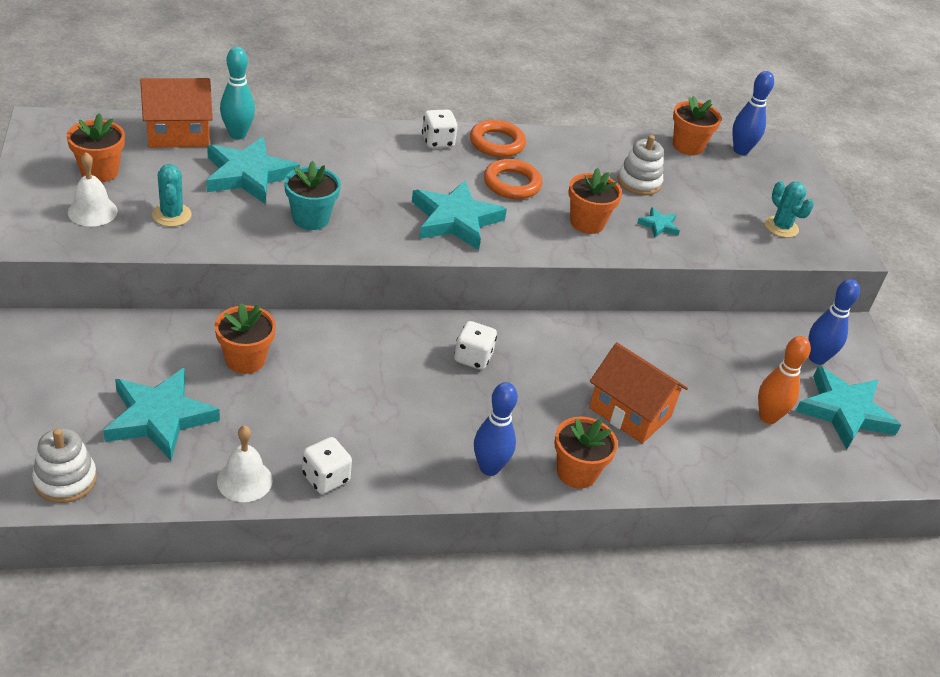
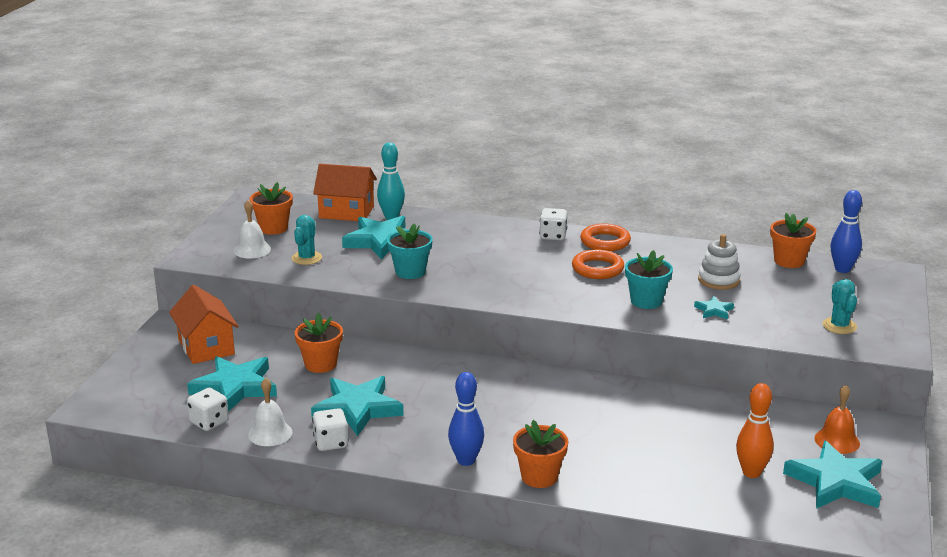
camera: 30 degrees right, 15 degrees down
(65, 480) = (148, 411): white stacking toy -> none
(455, 220) = (529, 286): turquoise star -> turquoise star (357, 409)
(473, 358) = (504, 390): white dice -> white dice (209, 422)
(587, 223) = (646, 301): orange flower pot -> turquoise flower pot
(630, 412) = (618, 447): orange house -> orange house (206, 347)
(817, 358) = (837, 441): blue bowling pin -> orange bell

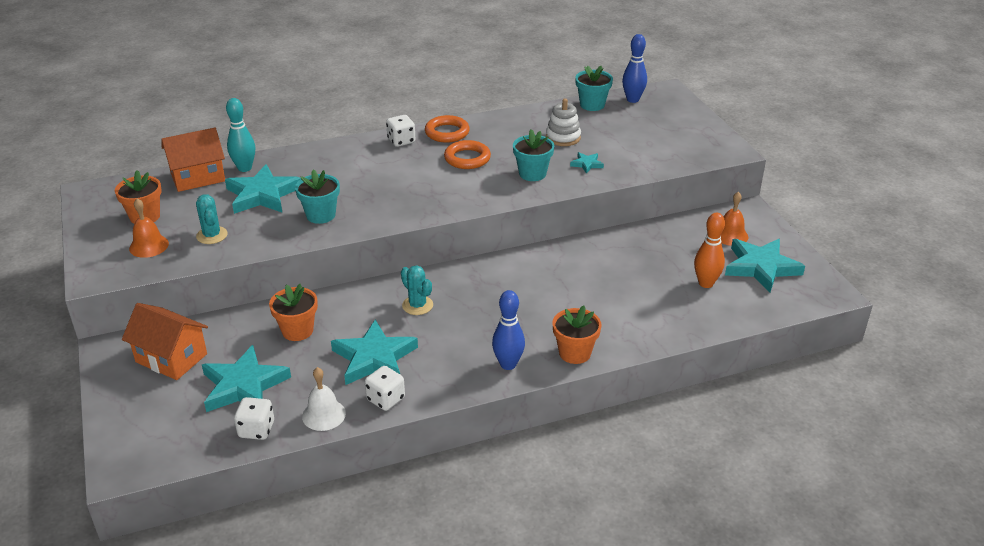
camera: 35 degrees left, 10 degrees up
(252, 250) = (149, 246): white bell -> orange bell
(789, 261) = (592, 105): orange flower pot -> turquoise flower pot
(839, 326) = (678, 146): turquoise cactus -> turquoise cactus (417, 305)

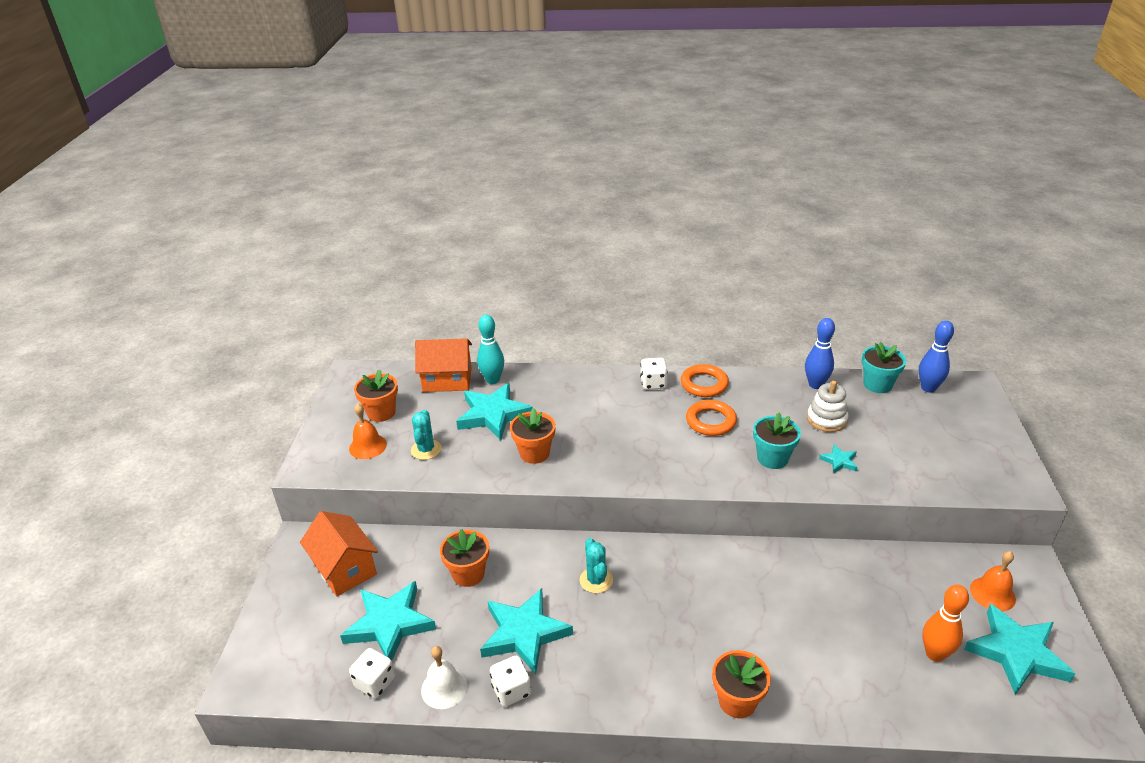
camera: 25 degrees right, 0 degrees up
(321, 215) = (534, 453): turquoise flower pot -> orange flower pot
(508, 364) = (656, 690): blue bowling pin -> blue bowling pin (815, 385)

